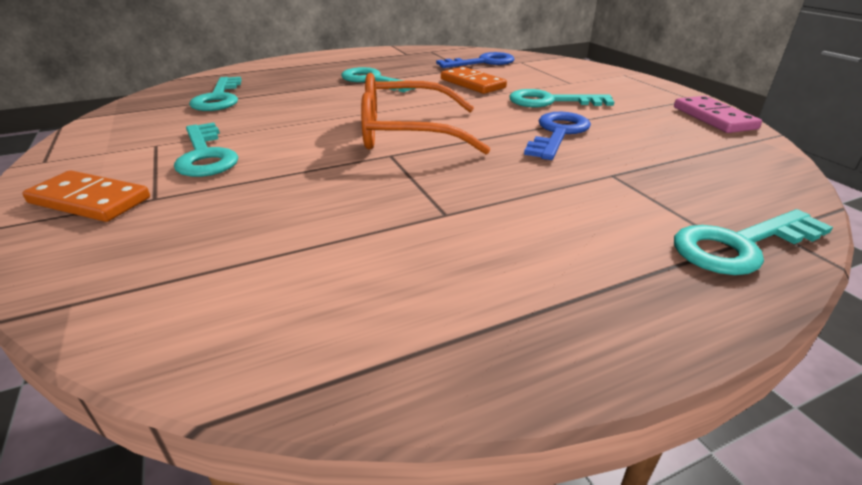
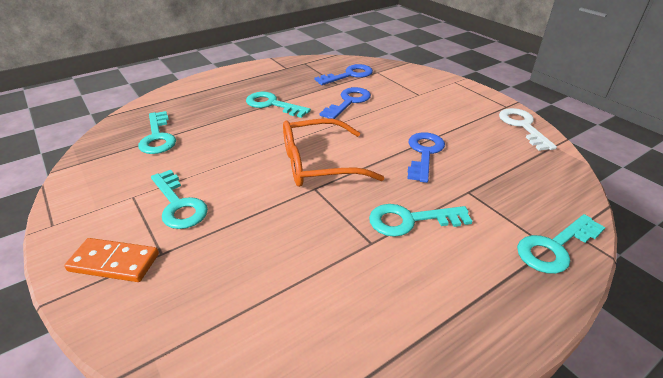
camera: 10 degrees left, 5 degrees up
(472, 83) = (349, 102): orange domino -> blue key
(550, 101) = (411, 118): turquoise key -> turquoise key (410, 220)
(713, 118) = (523, 126): pink domino -> white key

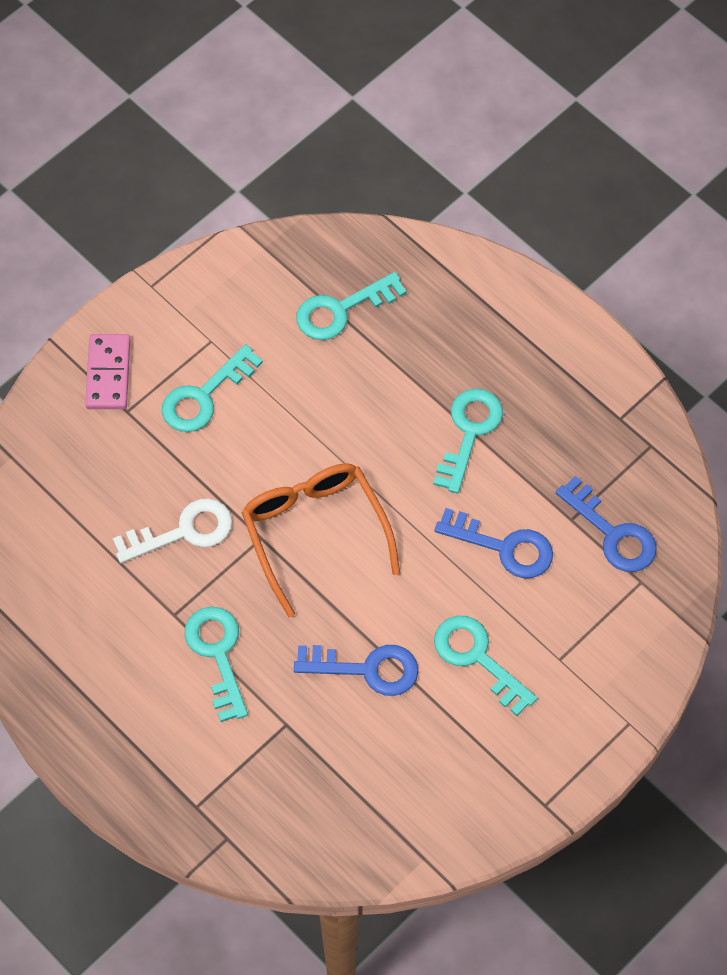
camera: 80 degrees right, 25 degrees up
(114, 262) = (108, 374): orange domino -> pink domino
(523, 126) = (477, 821): white key -> white key (184, 531)
(554, 247) = (196, 811): turquoise key -> turquoise key (477, 658)

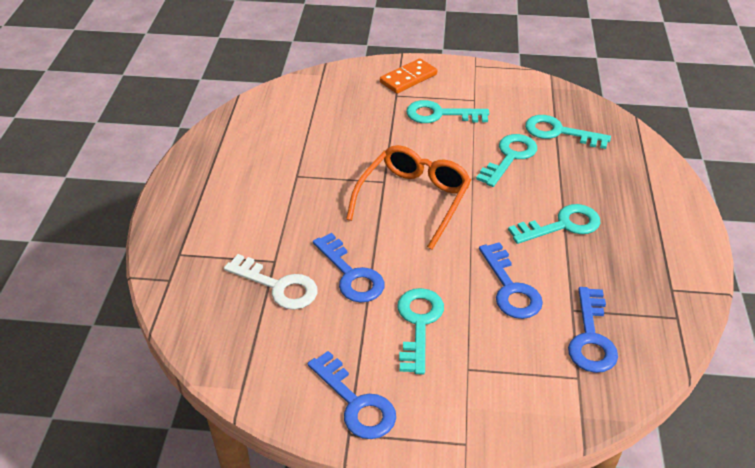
camera: 50 degrees right, 20 degrees down
(108, 374) = (408, 78): pink domino -> orange domino
(184, 531) = (351, 151): white key -> white key (278, 286)
(217, 654) = (290, 206): turquoise key -> turquoise key (510, 157)
(519, 776) = (356, 403): none -> blue key

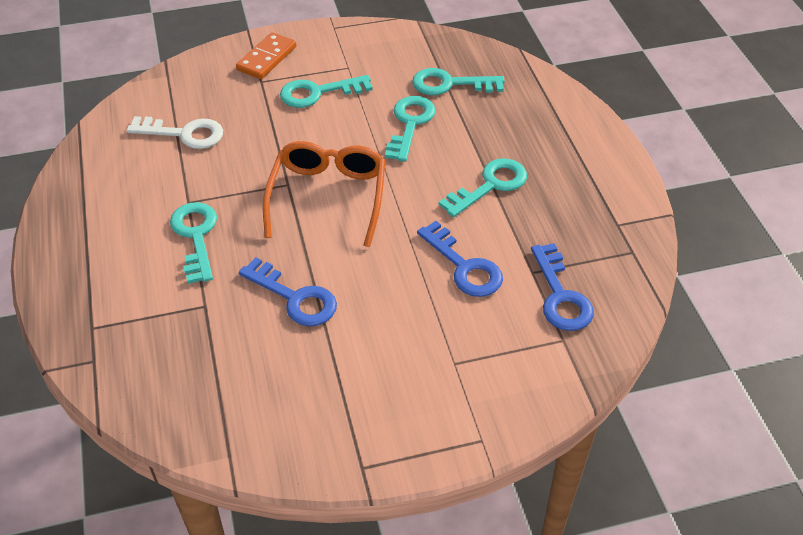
camera: 20 degrees left, 5 degrees up
(278, 286) = (221, 333): white key -> white key (184, 134)
(356, 403) = (356, 434): blue key -> none
(418, 324) = (387, 331): turquoise key -> turquoise key (196, 236)

